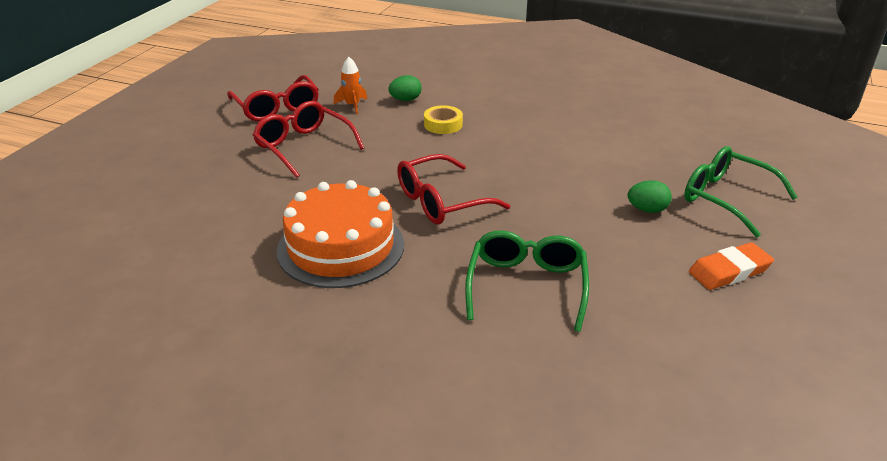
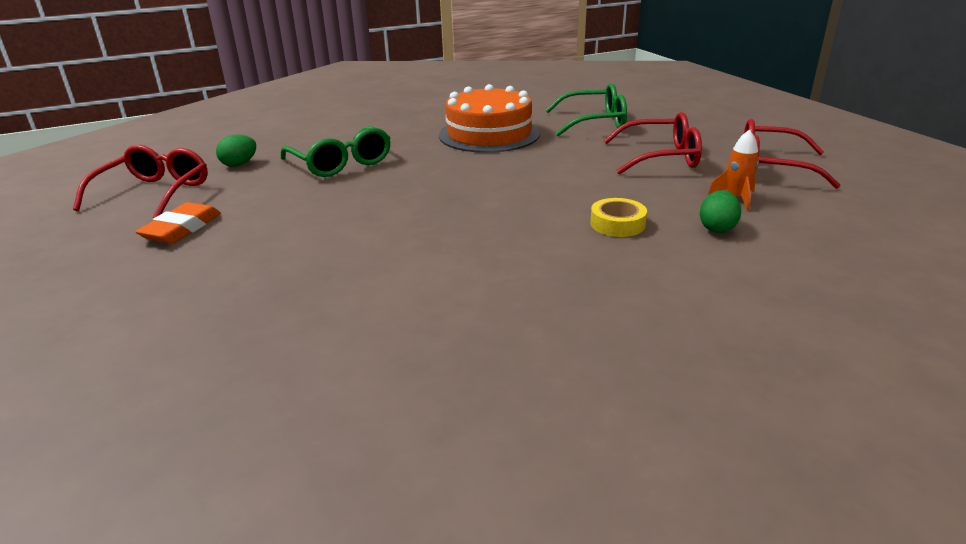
camera: 135 degrees right, 5 degrees down
(440, 202) = (480, 174): red glasses -> red glasses (155, 193)
(647, 210) = (293, 242): green egg -> green egg (239, 164)
(726, 198) = (208, 293): green glasses -> green glasses (595, 122)

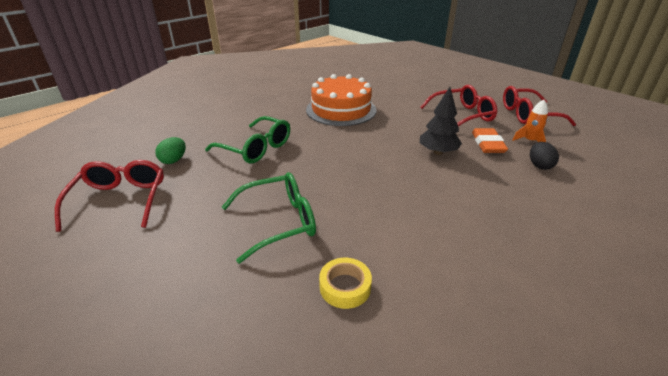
camera: 20 degrees left, 5 degrees up
(182, 228) = (173, 232): orange eraser -> orange eraser (488, 144)
(576, 194) = (438, 152): none -> black tree
(595, 122) = (400, 92): green glasses -> green glasses (279, 222)
(617, 224) = (482, 172): yellow tape -> yellow tape (345, 287)
(717, 228) = (539, 165): green egg -> black egg

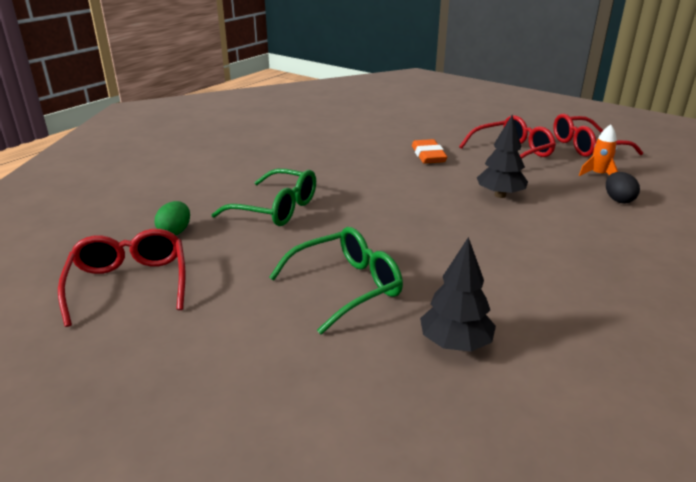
camera: 10 degrees left, 5 degrees down
(341, 110) = (363, 156): orange cake -> none
(345, 287) = (455, 343): yellow tape -> black tree
(488, 144) = (553, 181): orange eraser -> orange eraser (428, 155)

